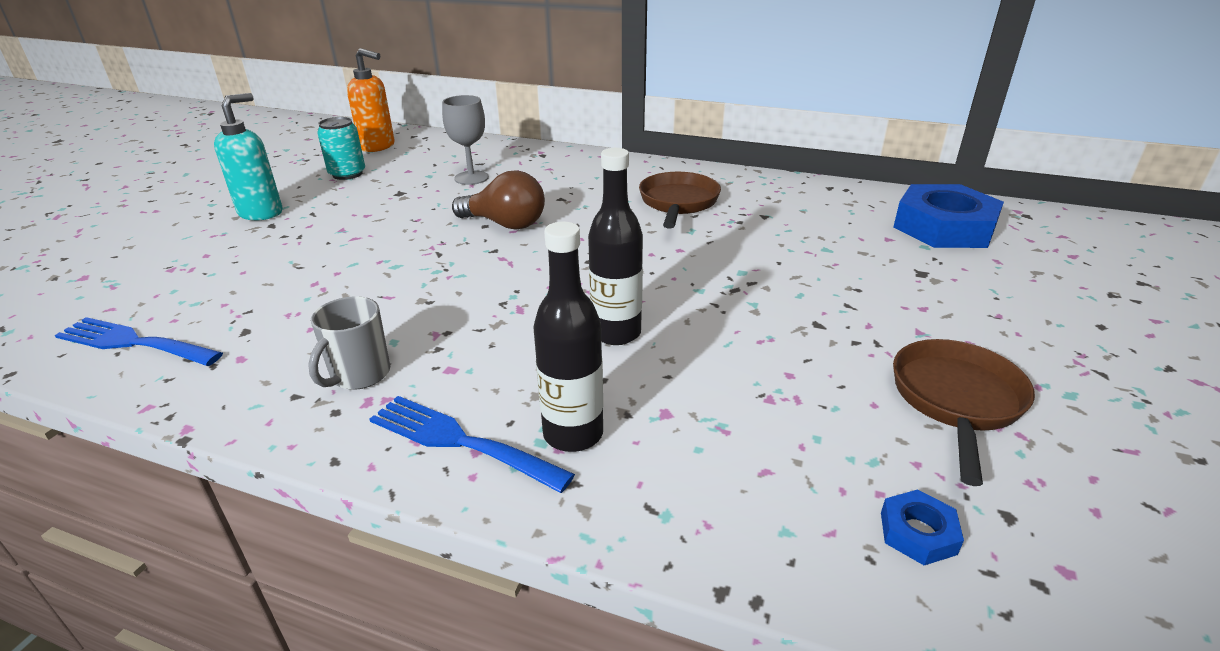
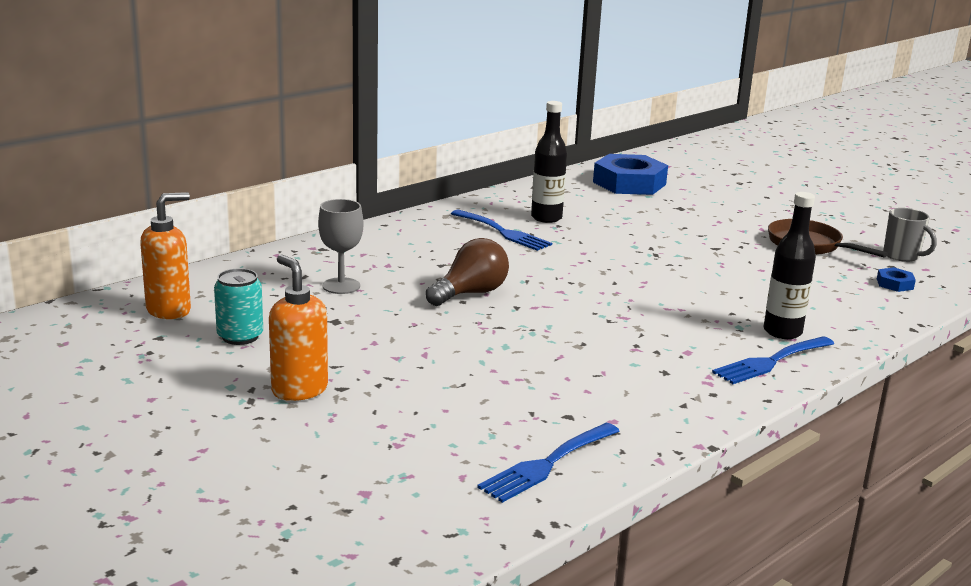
camera: 65 degrees left, 10 degrees down
(261, 213) = (299, 390): turquoise soap dispenser -> orange soap dispenser
(359, 375) = (672, 380): grey mug -> grey mug (902, 256)
(616, 333) = (682, 297): black bottle -> black bottle (546, 218)
(678, 203) = (503, 232): brown pan -> blue fork

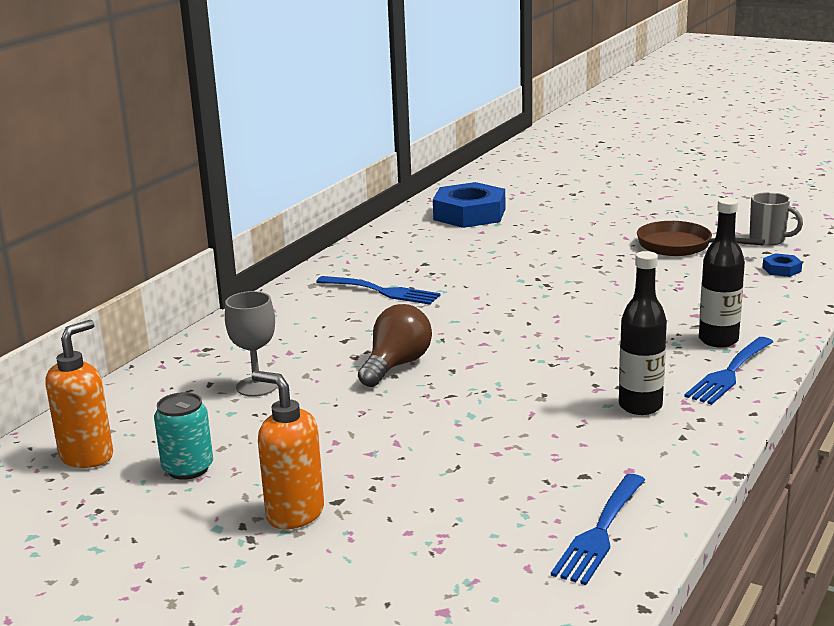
camera: 15 degrees left, 0 degrees up
(546, 218) = (414, 267): black bottle -> black bottle (640, 406)

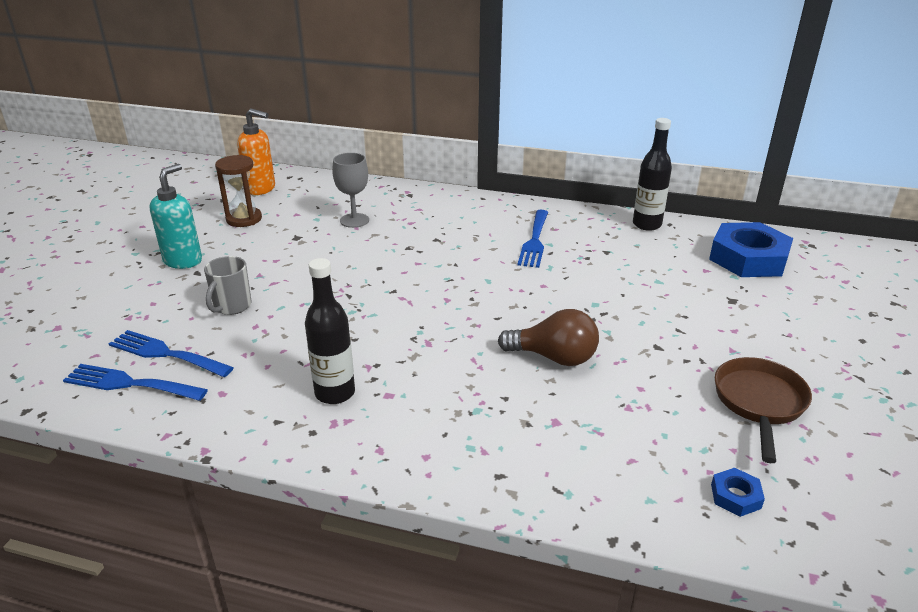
camera: 75 degrees right, 10 degrees up
(188, 468) = (244, 219): turquoise can -> brown hourglass
(294, 514) = (183, 261): orange soap dispenser -> turquoise soap dispenser
(396, 365) = (396, 266): brown light bulb -> brown light bulb (554, 357)
(718, 340) = (492, 440): black bottle -> black bottle (647, 224)
(729, 373) = (412, 450): blue fork -> blue fork (166, 354)
(768, 240) = (841, 484): grey mug -> grey mug (232, 306)

